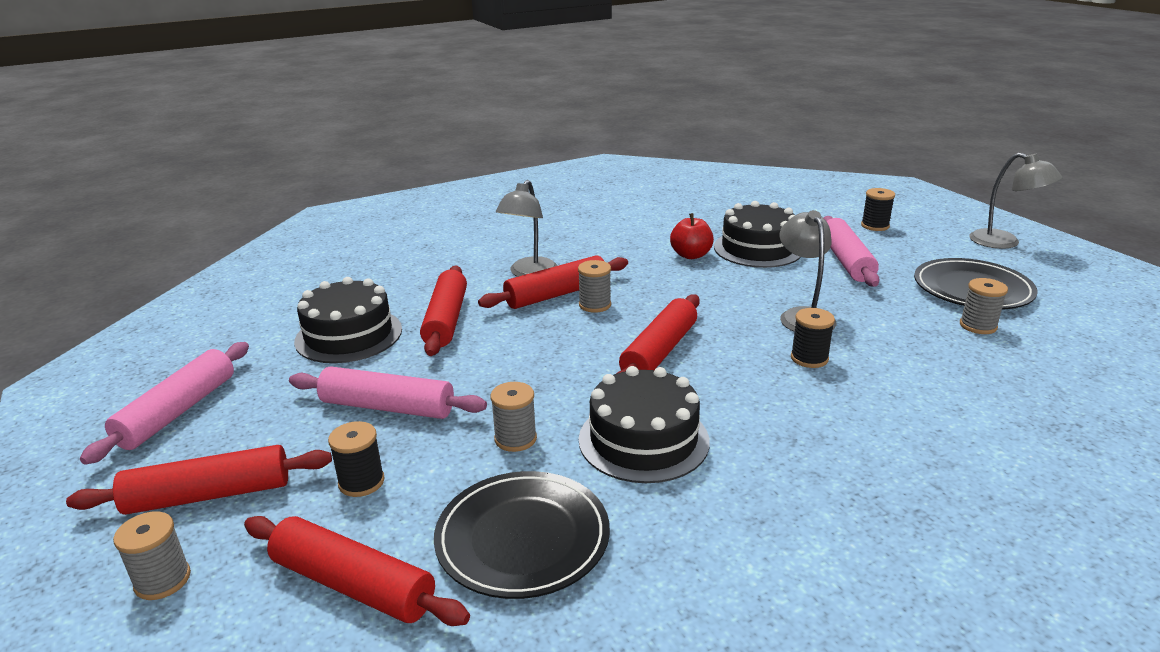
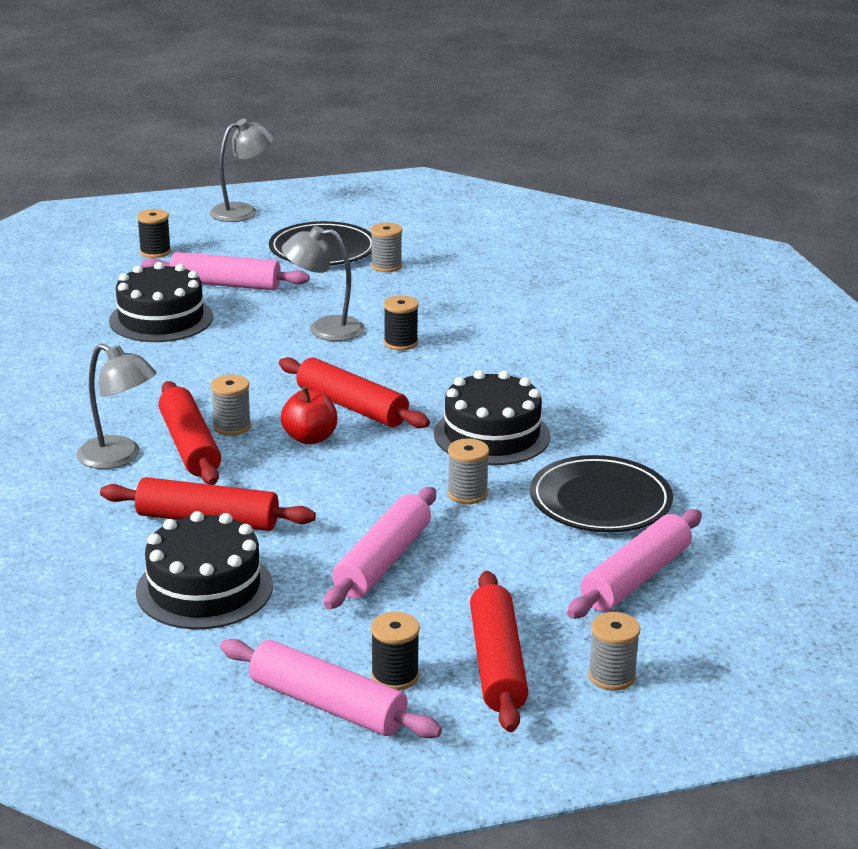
camera: 80 degrees left, 0 degrees up
(353, 584) = (635, 578): red rolling pin -> pink rolling pin
(361, 482) = (505, 576): black spool -> black spool (395, 676)
(691, 255) = (148, 356): red apple -> red apple (310, 438)

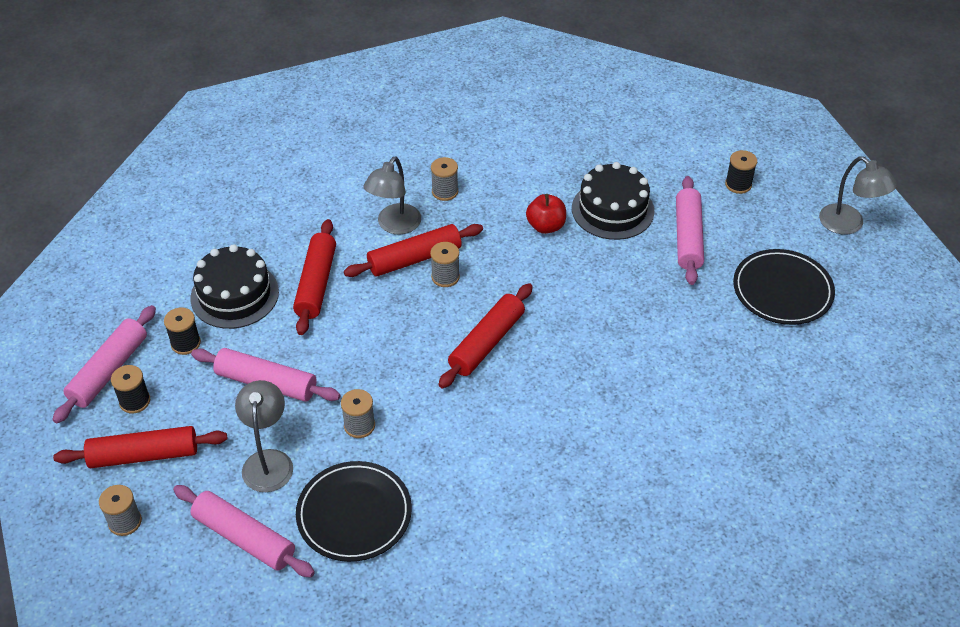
camera: 85 degrees right, 20 degrees up
(310, 438) = (434, 323): red apple -> red apple (546, 226)
(324, 329) = (619, 310): grey lamp -> grey lamp (268, 461)
(386, 266) = (762, 339): grey spool -> grey spool (445, 191)
(400, 343) = (605, 363): black spool -> black spool (185, 343)
(492, 435) = (452, 436): black cake -> none

